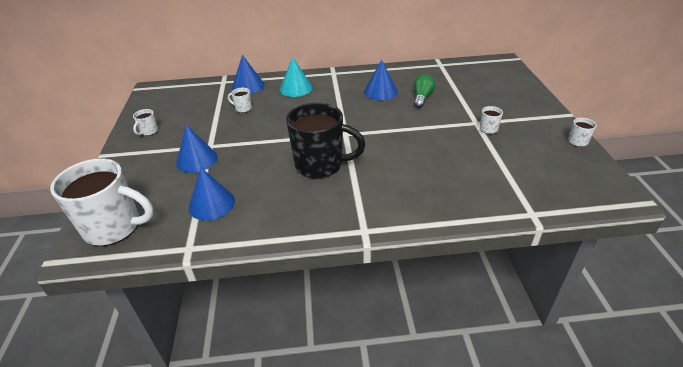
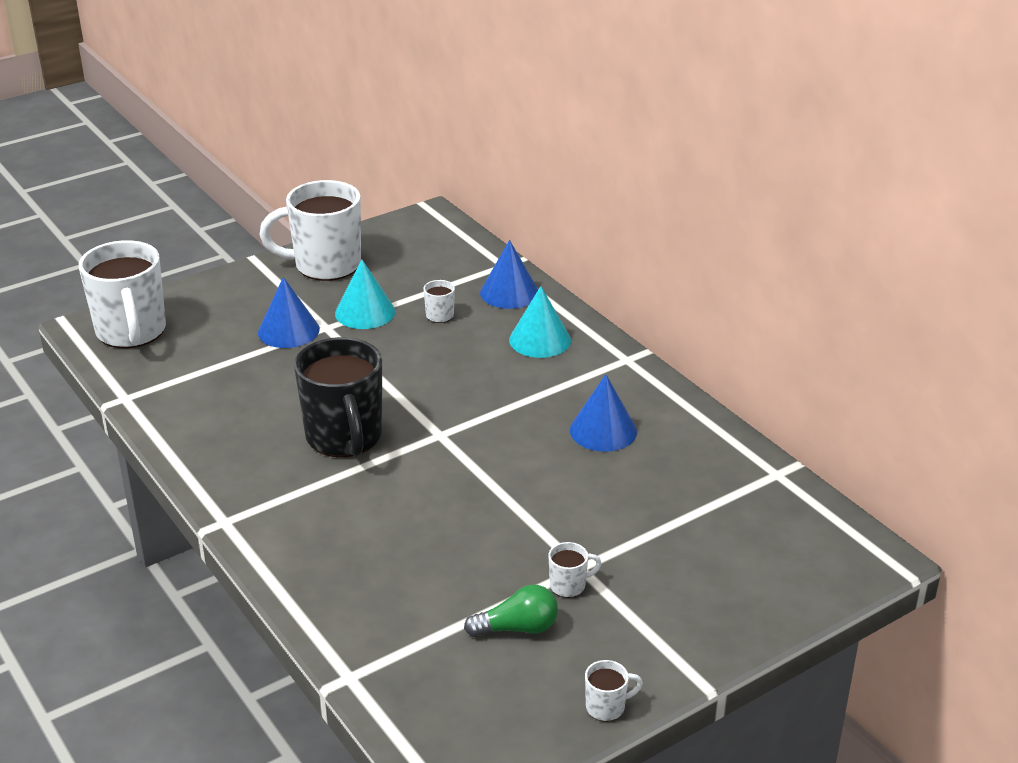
camera: 60 degrees right, 5 degrees down
(149, 131) = (325, 265): white mug -> white mug, size x2.45
(212, 130) = (365, 312): none -> turquoise cone
(212, 204) = (208, 381): blue cone -> none
(422, 98) = (619, 483): green light bulb -> green light bulb (517, 628)

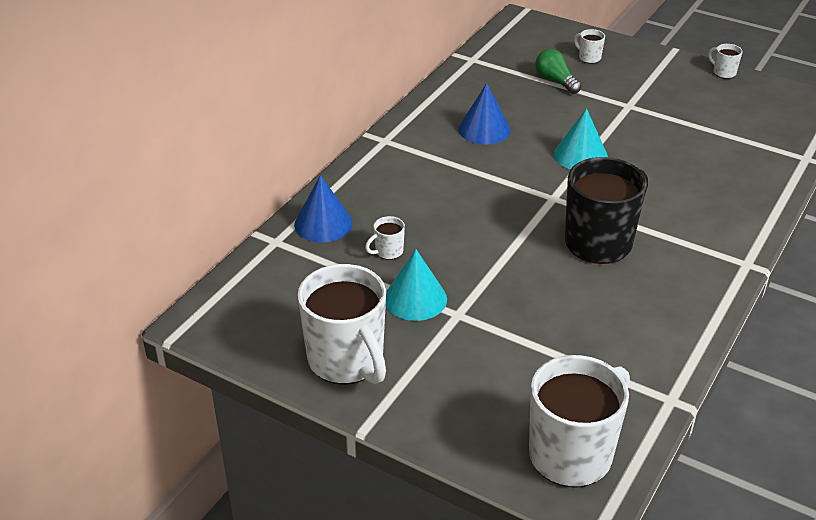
camera: 115 degrees left, 5 degrees up
(288, 330) = (482, 337): blue cone -> none
(517, 628) = (702, 113): green light bulb -> green light bulb (555, 81)
(540, 340) = (388, 187): turquoise cone -> turquoise cone (580, 155)
(569, 586) = (649, 105): white mug -> white mug (589, 58)

